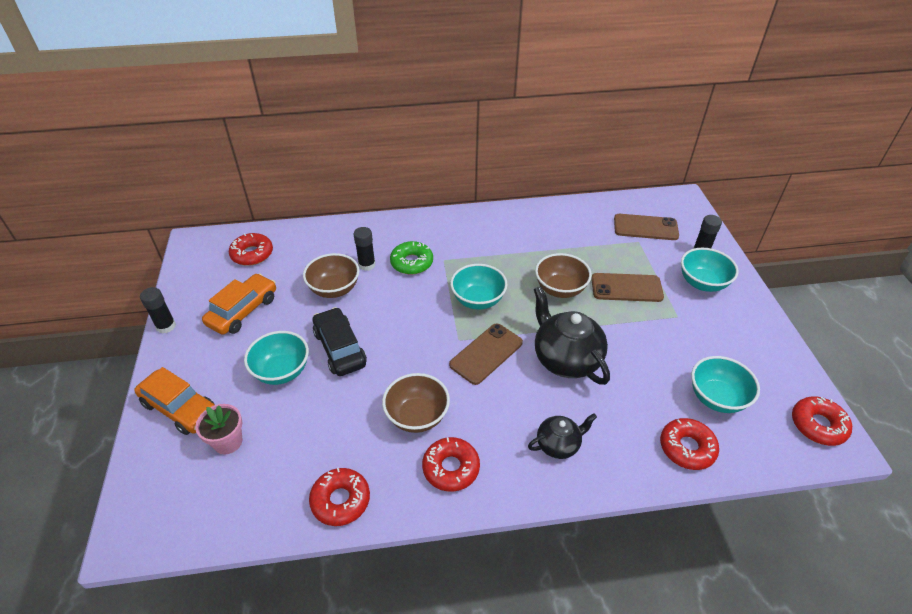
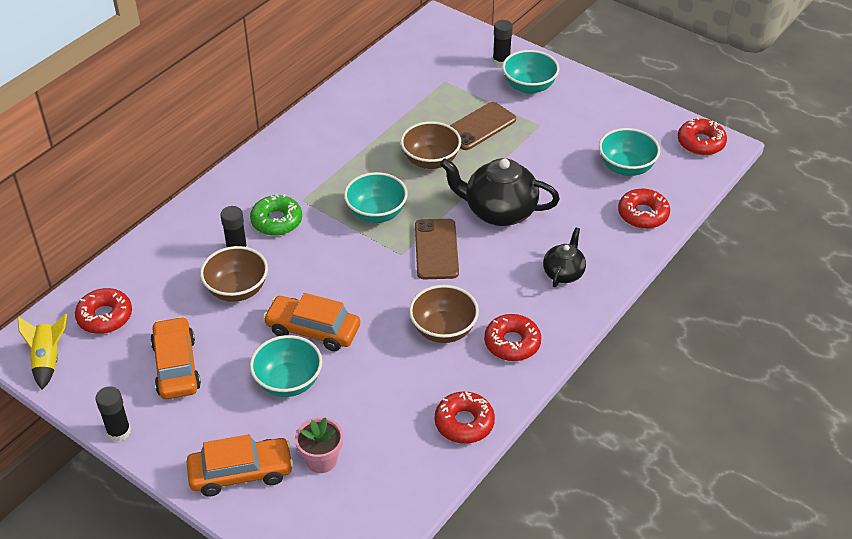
camera: 45 degrees left, 0 degrees up
(196, 258) = (48, 360): none -> yellow rocket
(340, 348) = (313, 330): black car -> orange car
(645, 227) = (436, 65): brown phone -> none

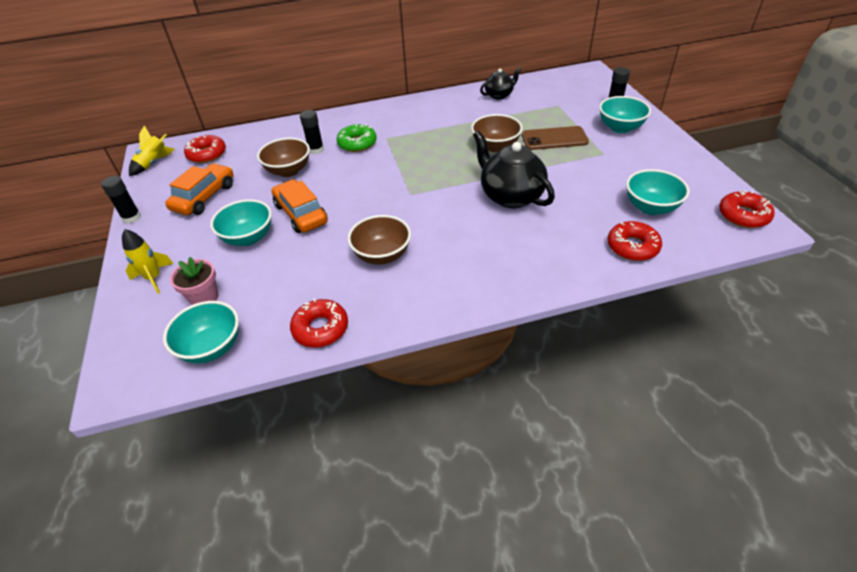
camera: 40 degrees right, 0 degrees up
(241, 473) = (154, 278): orange car -> yellow rocket
(376, 213) = (423, 163): turquoise bowl -> turquoise bowl (212, 347)
(436, 249) = (437, 201): brown phone -> none
(512, 343) = (420, 290): red donut -> none
(563, 273) = (516, 259): black teapot -> black teapot (499, 95)

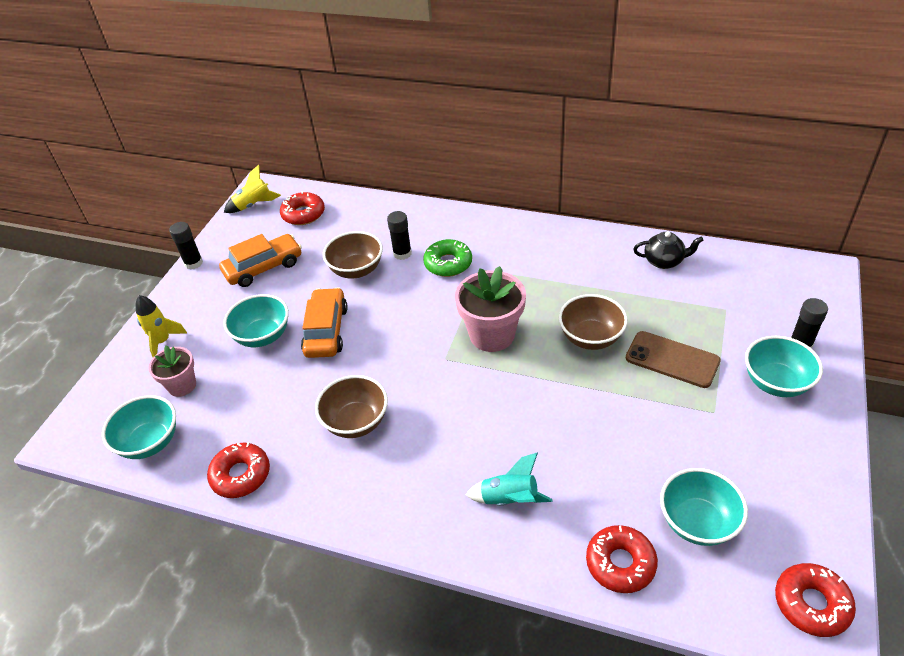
camera: 35 degrees right, 0 degrees up
(430, 169) = (492, 335): none -> pink flower pot
(510, 196) = (546, 416): black teapot -> none
(534, 247) = (509, 499): none -> turquoise rocket

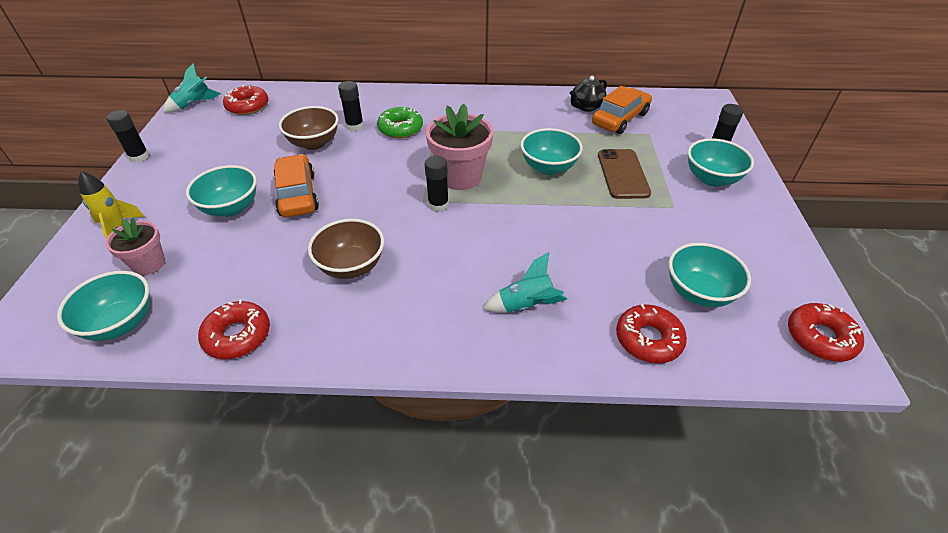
camera: 20 degrees left, 0 degrees up
(254, 205) = (194, 104): yellow rocket -> turquoise rocket
(264, 268) = (217, 152): orange car -> orange car (620, 119)
(459, 366) = (438, 204): none -> black glue stick
(591, 338) = (548, 167): brown bowl -> turquoise bowl
(664, 261) = (586, 107): black teapot -> black teapot turned 150 degrees clockwise
(672, 360) = (623, 174): brown phone -> brown phone turned 75 degrees clockwise

